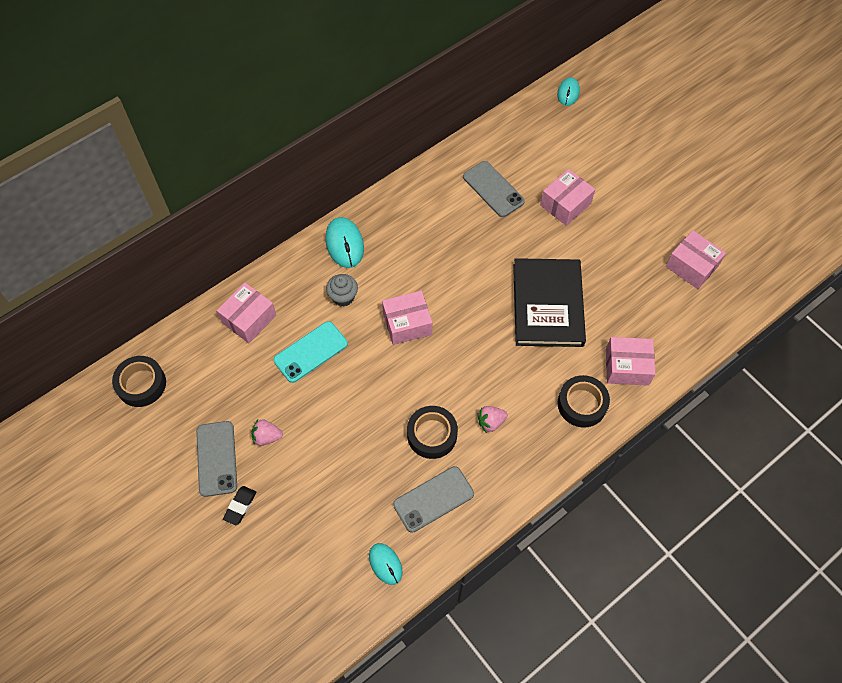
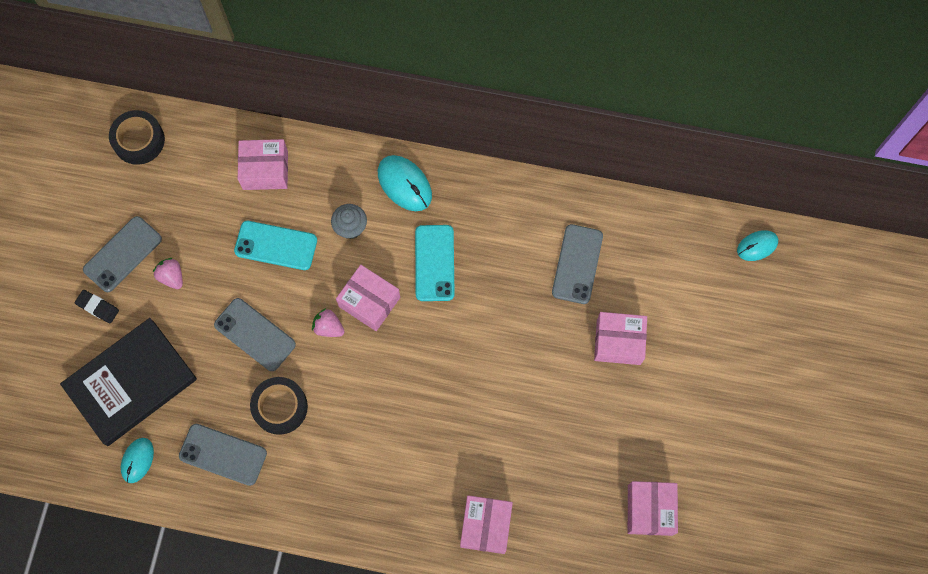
camera: 50 degrees right, 10 degrees up
(240, 506) = (98, 307): black eraser -> black eraser turned 45 degrees clockwise
(344, 244) = (404, 184): turquoise mouse -> turquoise mouse turned 75 degrees counterclockwise
(363, 412) = (255, 334): none -> grey phone
(416, 266) = (434, 263): none -> turquoise phone
(491, 422) = (332, 447): pink strawberry -> pink strawberry (328, 327)
(547, 305) = (492, 407): black book -> black book (130, 382)
(582, 404) = (414, 513): black tape -> none
(627, 367) = (486, 526): pink box -> pink box turned 45 degrees clockwise

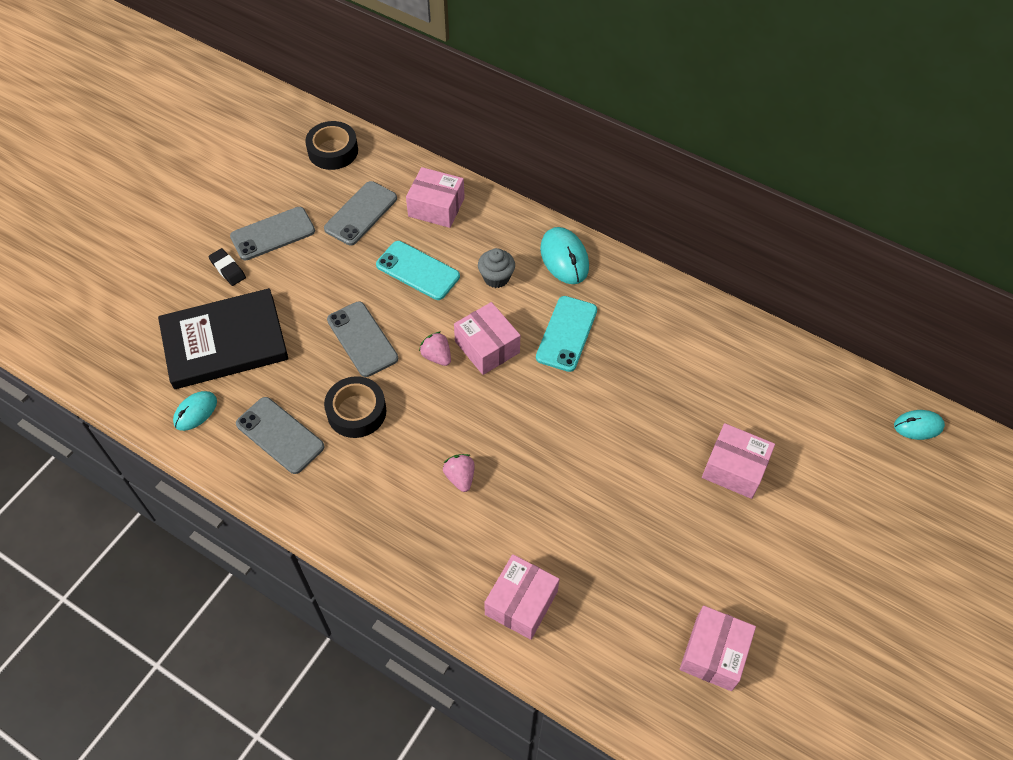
camera: 20 degrees right, 15 degrees down
(172, 277) = (308, 266): pink strawberry -> pink strawberry (460, 477)
(577, 264) = (714, 381): grey phone -> grey phone (361, 213)

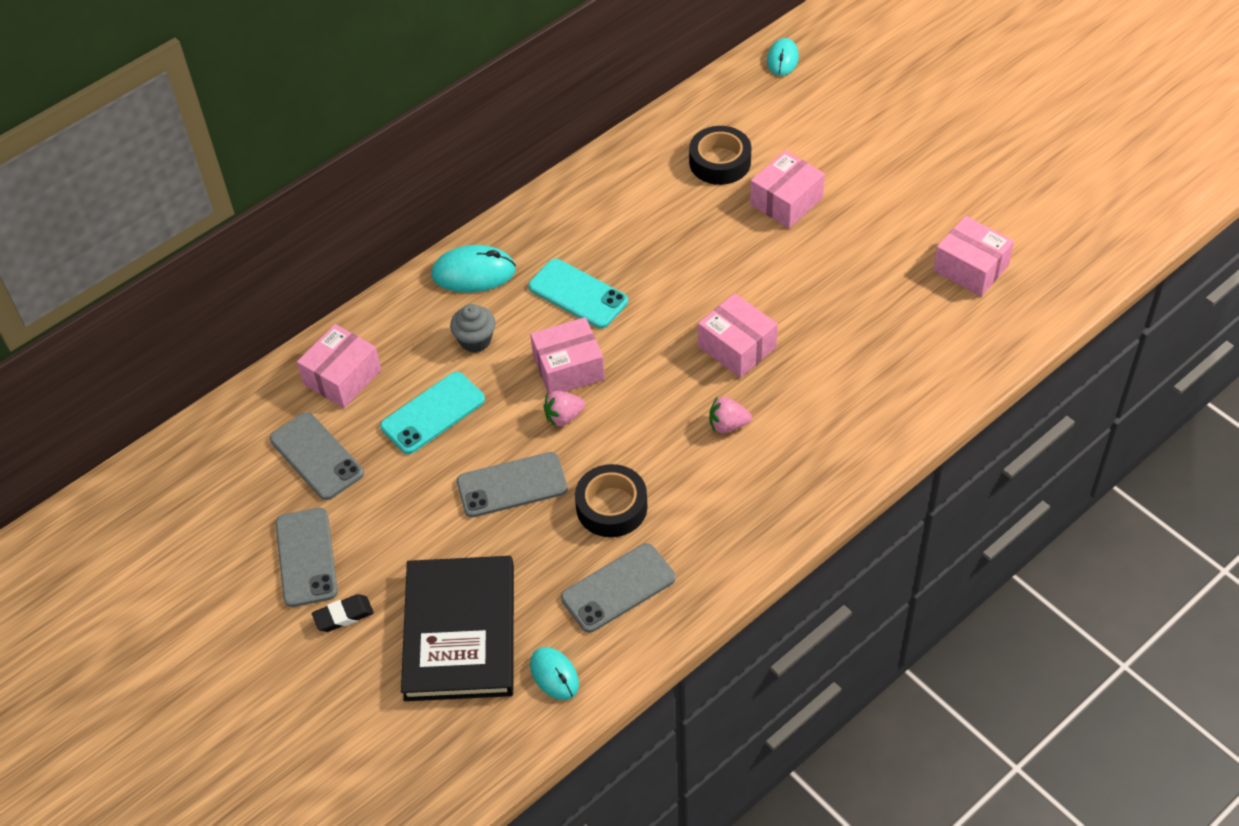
camera: 70 degrees left, 5 degrees down
(333, 151) = (194, 470): black tape -> black tape (720, 162)
(521, 603) = (885, 402): pink box -> pink box (737, 347)

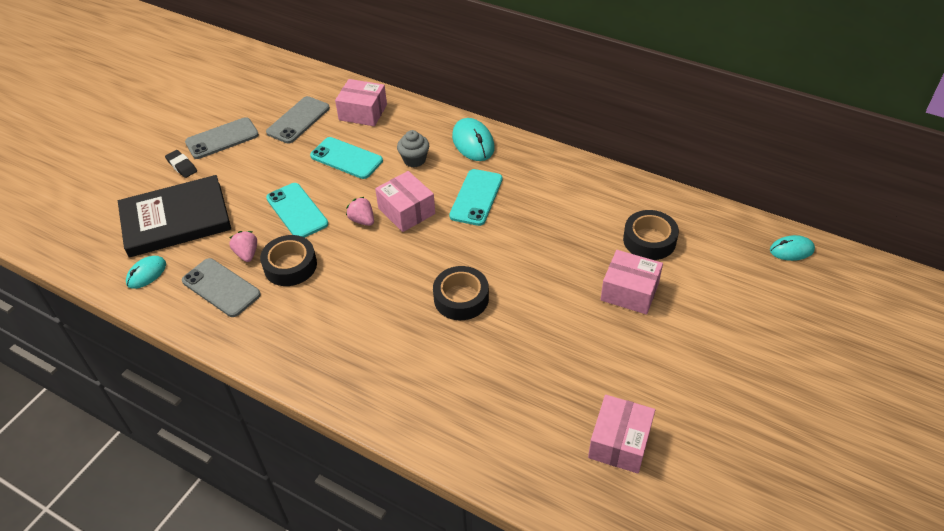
camera: 70 degrees right, 5 degrees down
(512, 485) = (297, 211): grey phone -> turquoise phone
(727, 425) = (382, 312): pink strawberry -> pink strawberry (247, 254)
(737, 347) = (461, 298): pink box -> black tape

